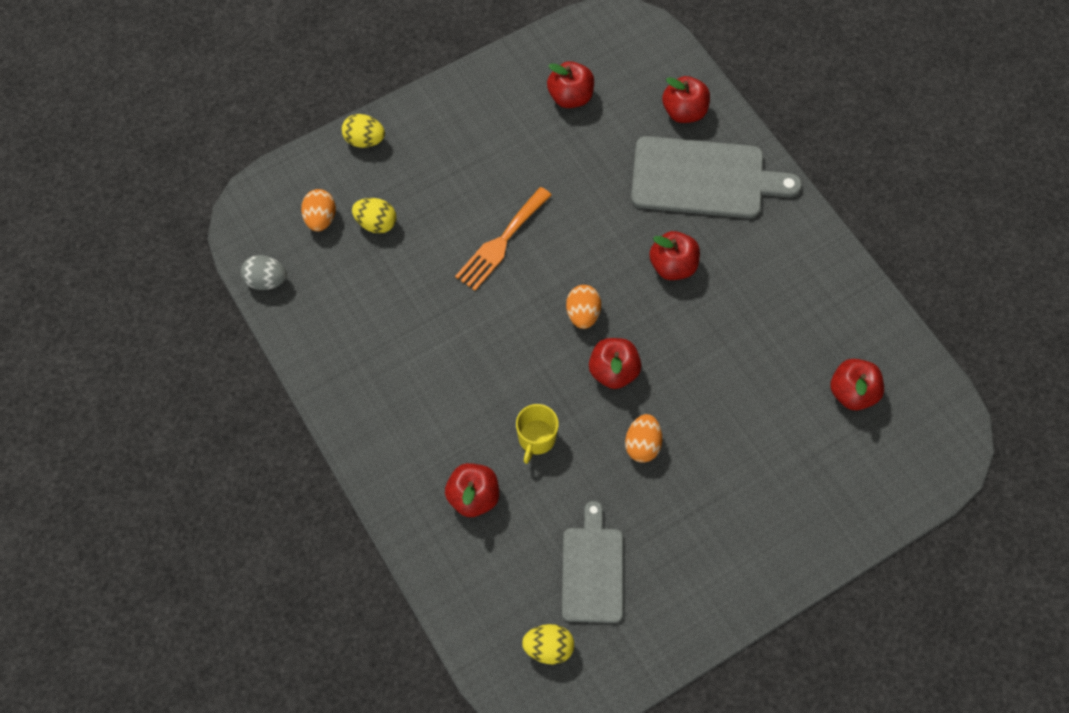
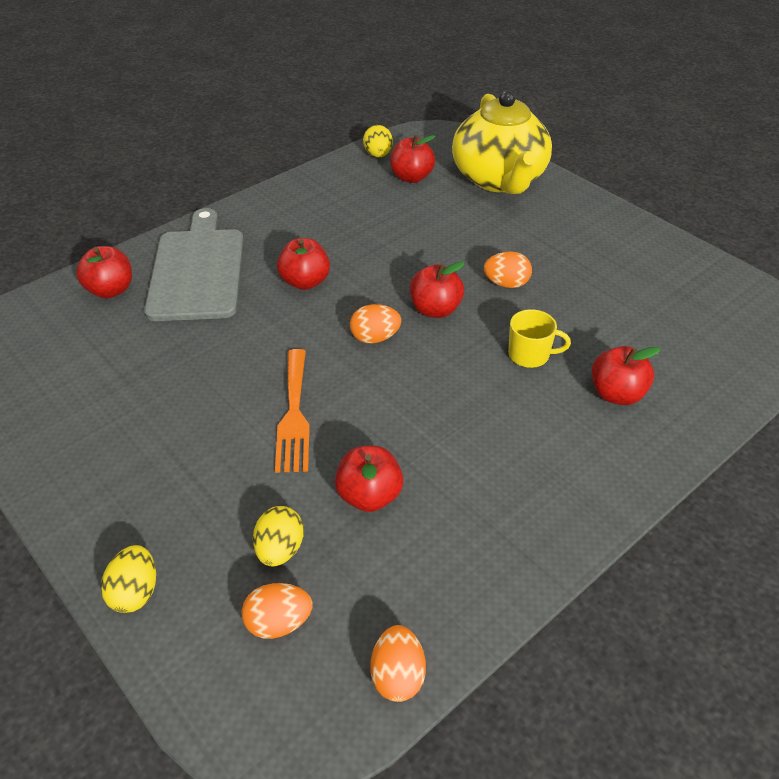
camera: 100 degrees left, 20 degrees down
(266, 281) = (397, 676): grey egg -> orange egg
(501, 242) = (294, 415): orange fork -> orange fork turned 60 degrees clockwise
(548, 648) = (734, 321): yellow egg -> yellow egg (378, 155)
(570, 97) = (80, 380): red apple -> red apple (369, 496)
(592, 570) = (644, 302): grey cutting board -> none
(840, 488) = (499, 179): none -> yellow teapot

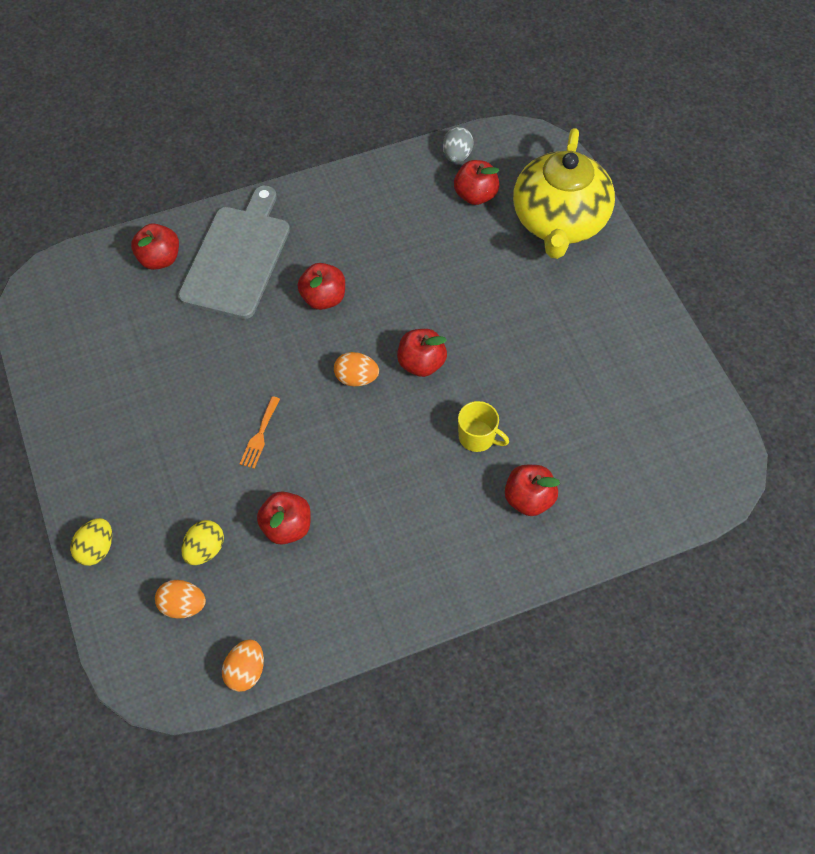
camera: 20 degrees right, 15 degrees up
(294, 415) = (260, 435): orange fork -> orange fork, size x0.60
(378, 155) = (457, 156): yellow egg -> grey egg
(506, 284) = (498, 354): orange egg -> none

